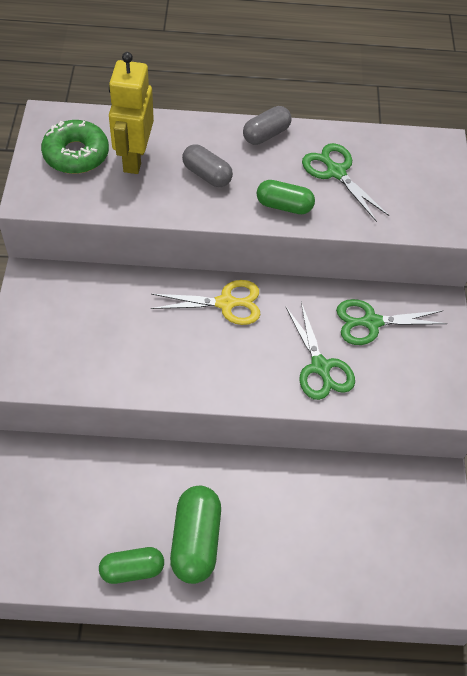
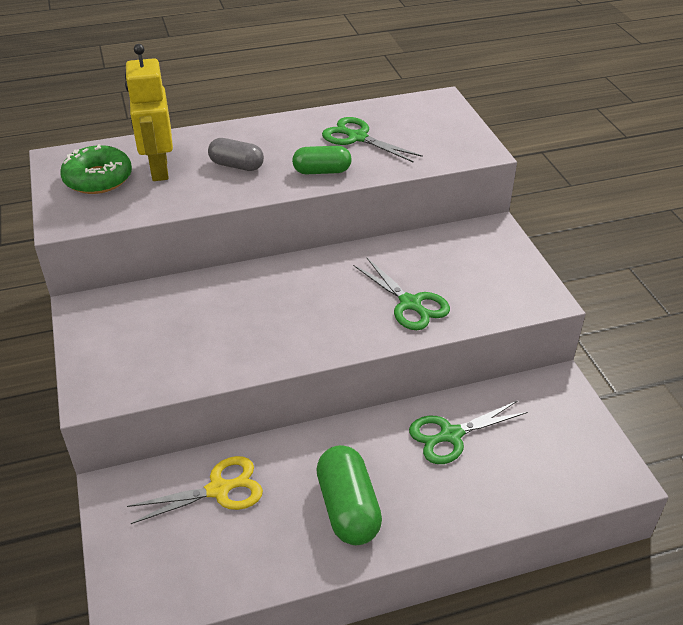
camera: 15 degrees left, 15 degrees down
(132, 569) = (292, 556): green capsule -> none
(225, 303) = (293, 278): yellow scissors -> yellow scissors (218, 490)
(266, 134) = (279, 125): grey capsule -> none
(371, 322) = (440, 257): green scissors -> green scissors (451, 435)

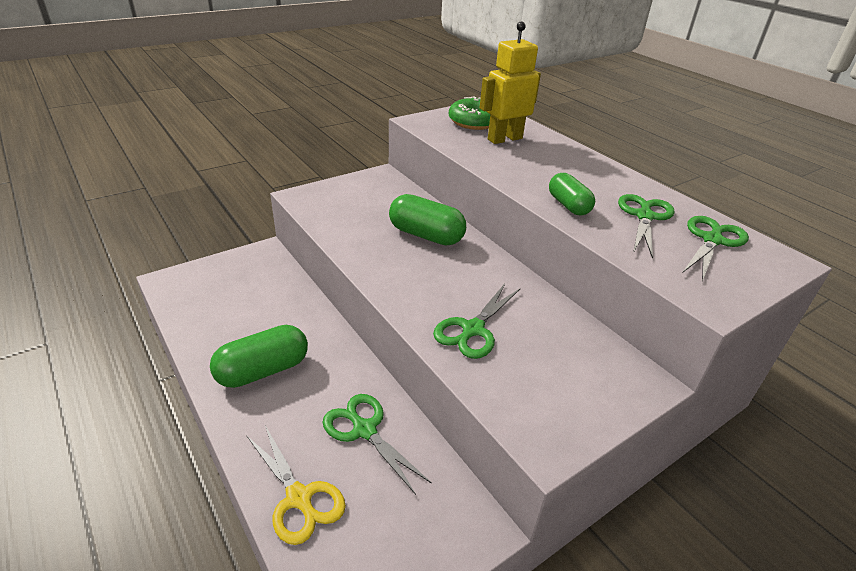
camera: 70 degrees right, 5 degrees down
(218, 490) = (271, 297): yellow scissors -> yellow scissors (299, 498)
(236, 165) = (538, 166): grey capsule -> none
(244, 299) = (426, 235): none -> green capsule
(405, 119) = (712, 240): none -> green scissors

